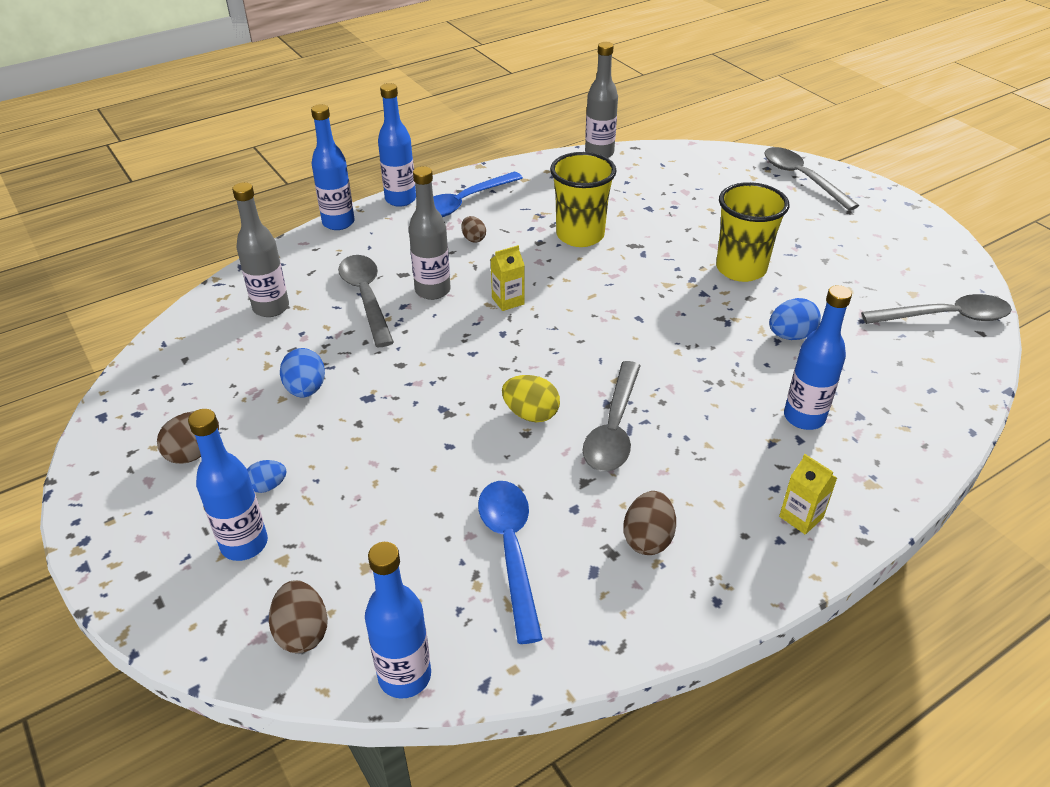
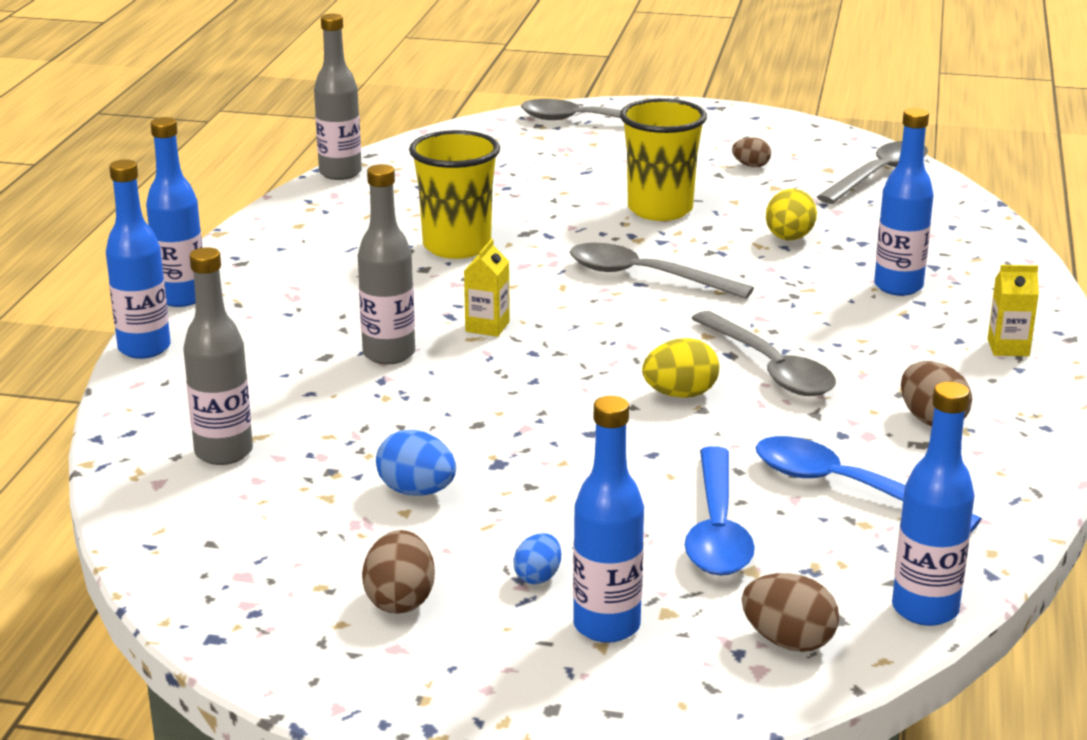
camera: 45 degrees left, 15 degrees down
(366, 297) = (323, 392): grey spoon -> grey spoon (644, 276)
(463, 203) = (268, 271): blue spoon -> blue spoon (717, 529)
(473, 239) = (345, 295): brown egg -> brown egg (751, 166)
(790, 335) = (789, 238): blue egg -> yellow egg

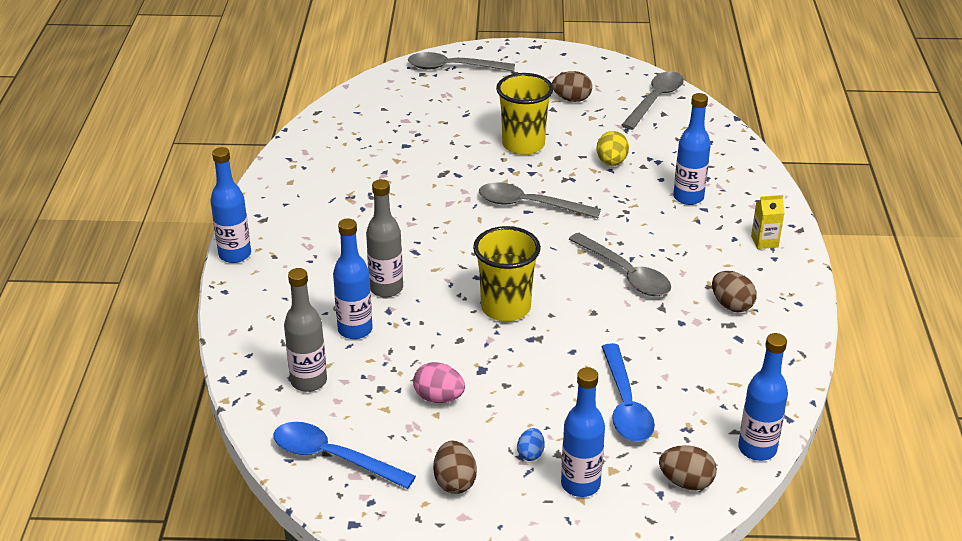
camera: 10 degrees left, 10 degrees up
(144, 348) = (226, 301): blue bottle -> blue bottle (355, 330)
(340, 173) = (302, 131): grey bottle -> none
(417, 491) = (439, 398): blue egg -> pink egg
(457, 246) = (401, 191): yellow cup -> yellow cup (506, 308)
(487, 327) = (441, 258): yellow carton -> none
(680, 394) = (577, 302): yellow egg -> none
(751, 166) = (571, 99): brown egg -> brown egg, size x1.55
(845, 487) = (692, 364): blue spoon -> blue spoon (332, 457)

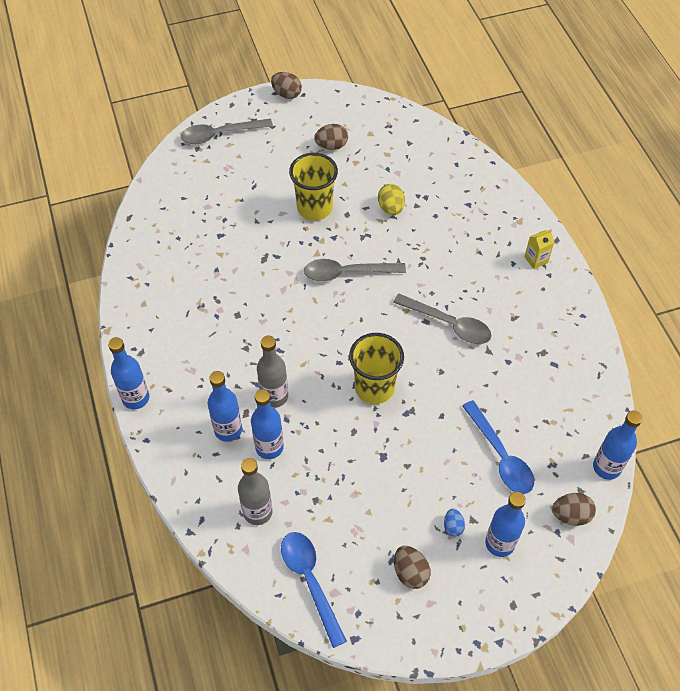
camera: 20 degrees left, 20 degrees up
(332, 457) = (310, 581): blue spoon -> blue spoon turned 60 degrees clockwise
(439, 398) = (363, 495): pink egg -> none
(655, 100) = (397, 129): grey spoon -> none
(688, 197) = (463, 229): blue bottle -> blue bottle (228, 430)
(731, 305) = (537, 333): brown egg -> brown egg (286, 94)

